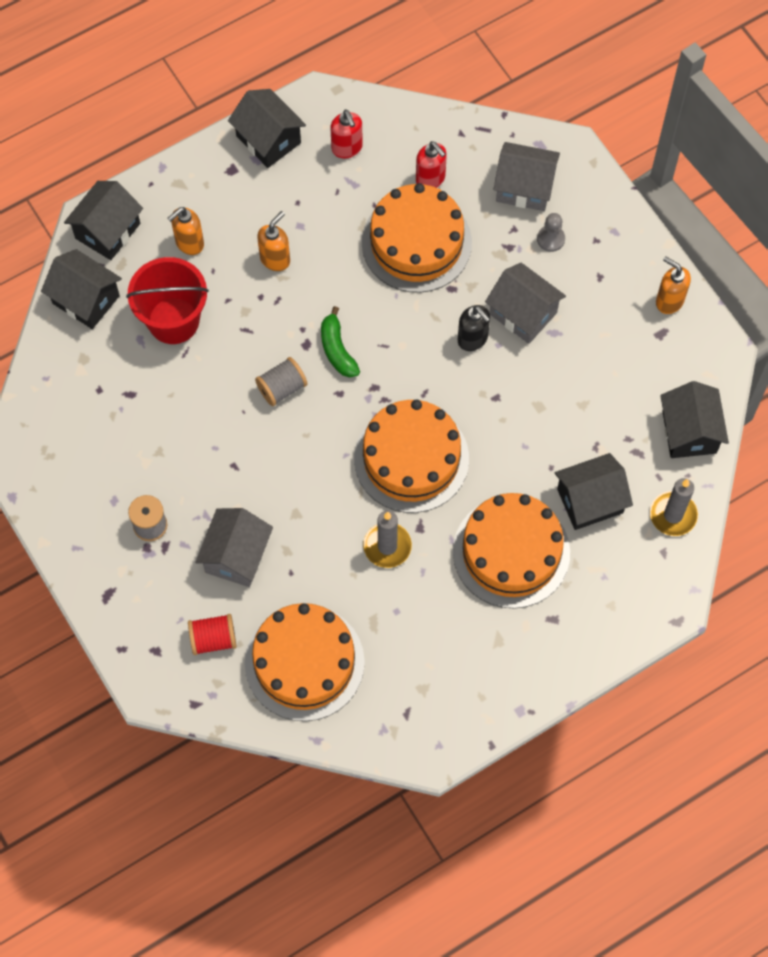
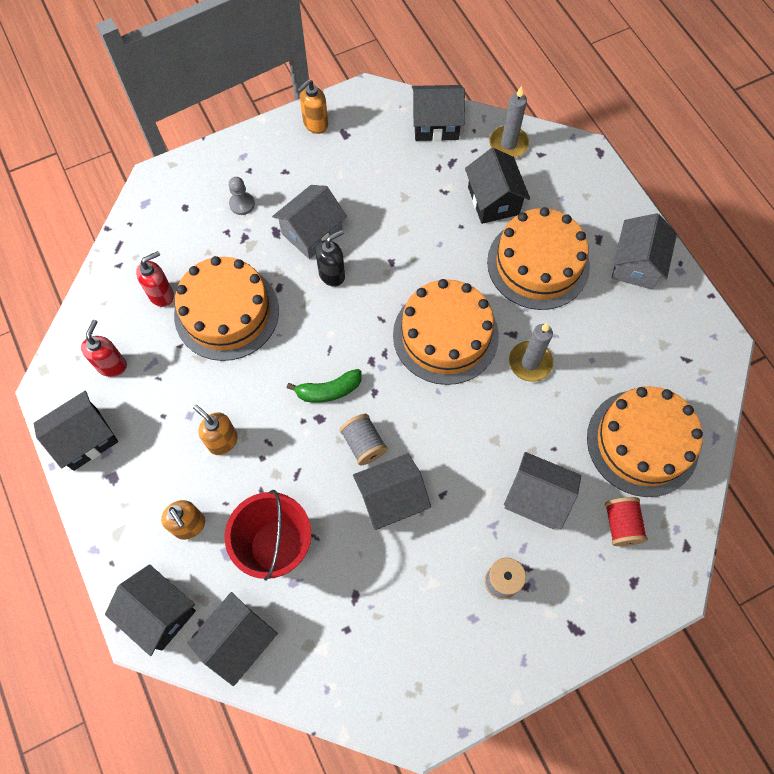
camera: 85 degrees left, 0 degrees up
(226, 418) = (391, 499): none -> black house
(347, 148) = (112, 365): red soap dispenser -> red soap dispenser turned 60 degrees counterclockwise
(524, 187) = (186, 219): grey house -> grey house (636, 264)

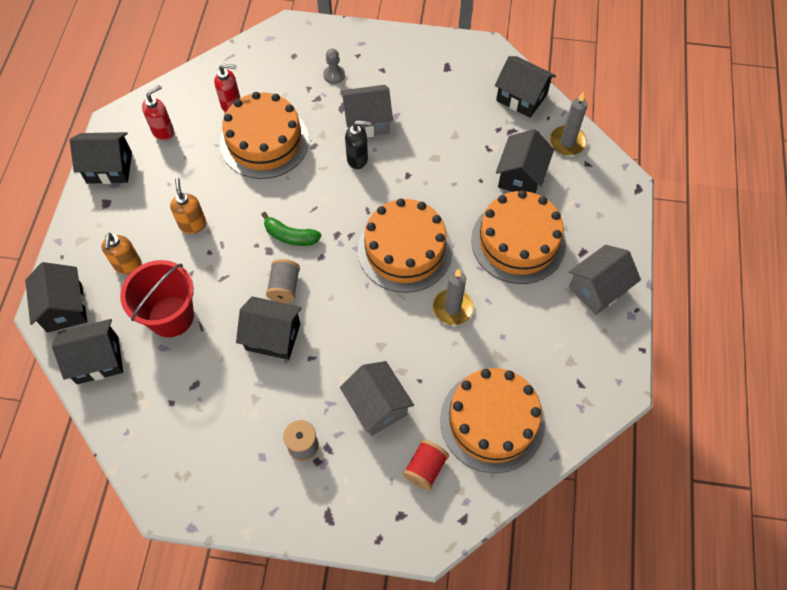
camera: 35 degrees right, 5 degrees down
(315, 124) = (430, 49): orange soap dispenser -> none

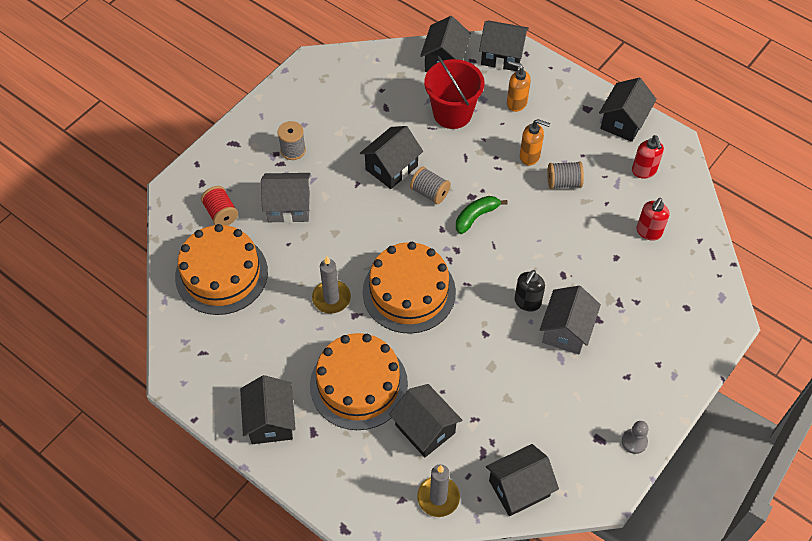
camera: 120 degrees right, 5 degrees down
(210, 185) = (563, 182): none -> grey spool
(264, 141) = (589, 239): orange cake -> none
(334, 75) = (642, 330): grey pawn -> grey pawn (634, 441)
(598, 289) = (270, 421): grey house -> black house

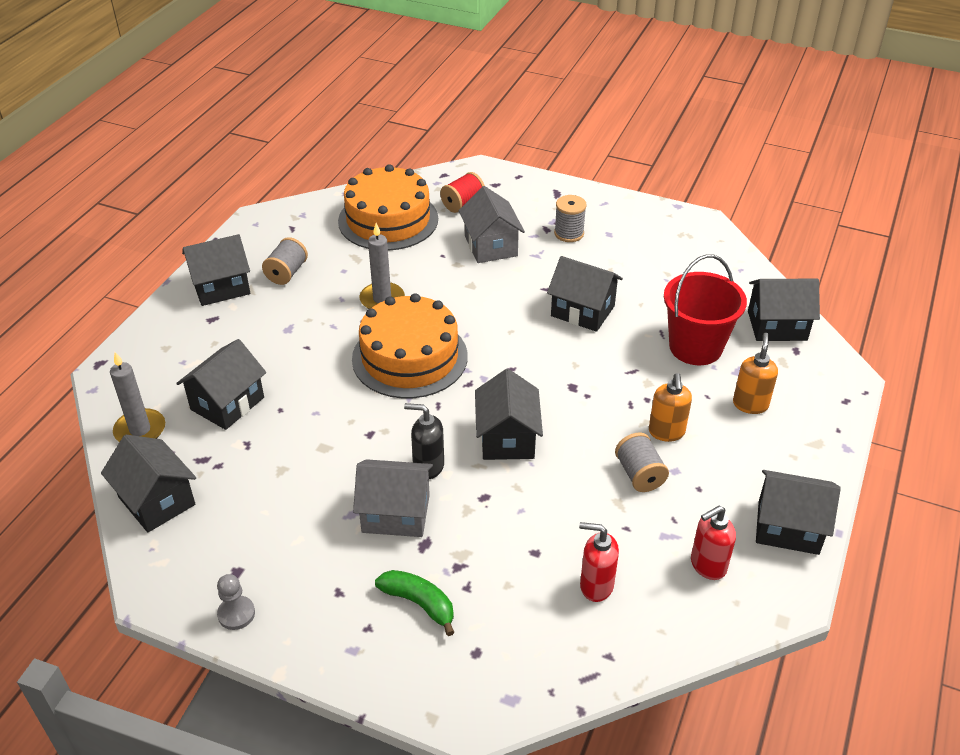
camera: 75 degrees right, 15 degrees down
(358, 384) = (276, 340): orange cake -> none
(430, 193) = (561, 349): grey spool -> grey spool (286, 273)
(476, 216) = (543, 396): green banana -> green banana (419, 603)
(502, 56) = (823, 377): black house -> black house (507, 438)

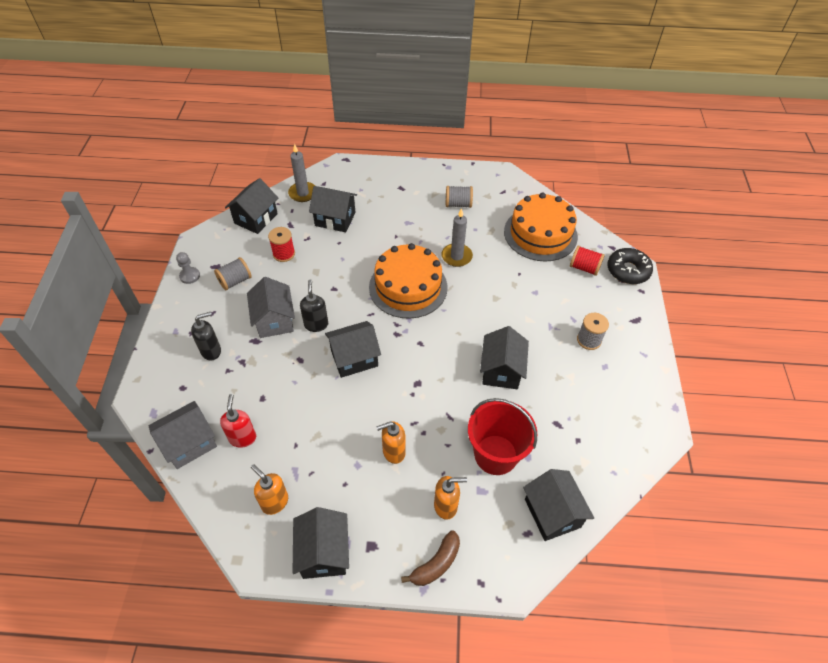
camera: 70 degrees right, 10 degrees up
(221, 287) = (430, 181): black house -> none
(263, 478) = (284, 254): none -> red spool
(419, 603) = (211, 351): green banana -> black soap dispenser
(485, 175) = (628, 271): none -> black donut
(491, 246) = (545, 297): grey house -> grey house (189, 443)
(639, 474) = (346, 443): grey spool -> grey spool (235, 281)
(707, 565) = (274, 502): red soap dispenser -> orange soap dispenser
(819, 430) = (436, 564): none -> brown banana

